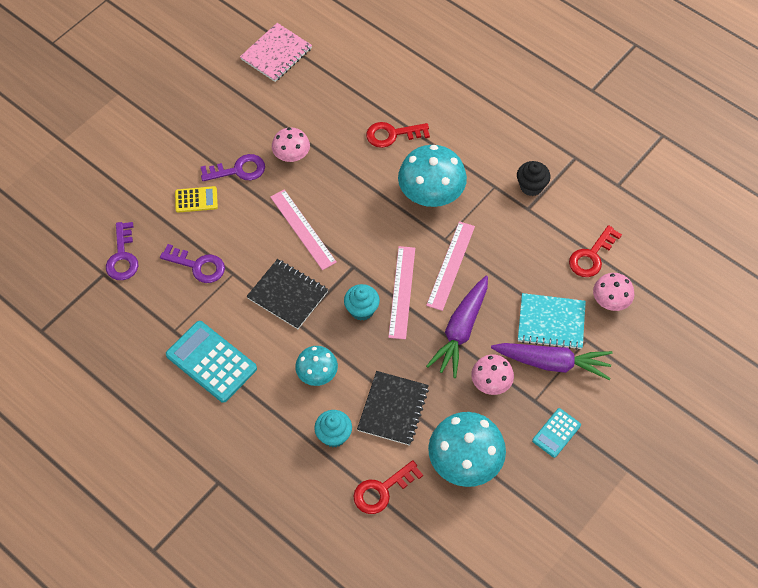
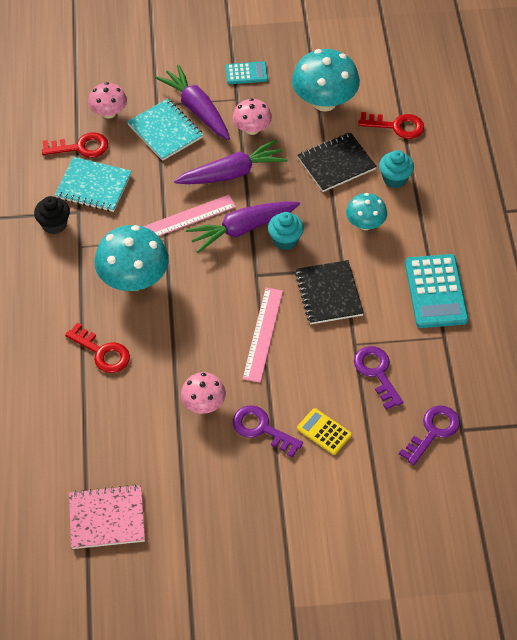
camera: 135 degrees left, 5 degrees down
(402, 292) = (242, 229): pink ruler -> purple carrot
(543, 235) = (93, 186): none -> turquoise notebook

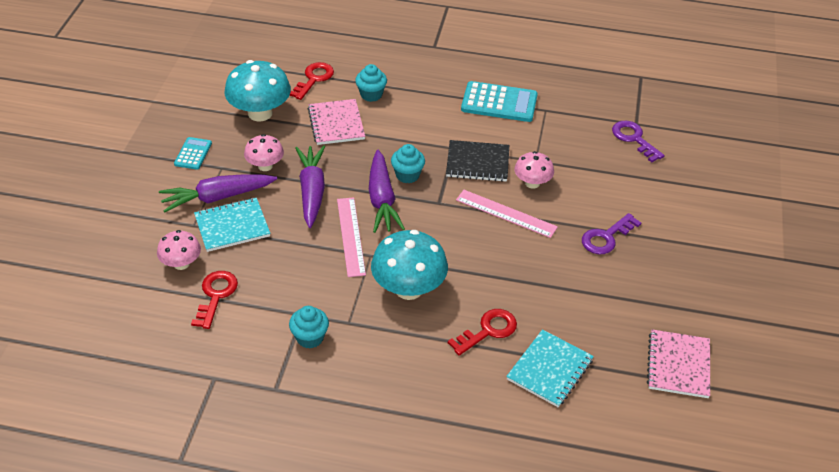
camera: 75 degrees left, 10 degrees down
(54, 224) = (310, 338): black cupcake -> turquoise cupcake
(93, 186) = (274, 296): turquoise notebook -> turquoise notebook (550, 370)
(204, 404) = (569, 269): pink mushroom -> pink mushroom (532, 183)
(324, 432) = (619, 200): yellow calculator -> none
(336, 163) = (336, 123): black notebook -> pink notebook
(365, 224) = (411, 123): turquoise mushroom -> none
(377, 373) = (569, 155): purple key -> none

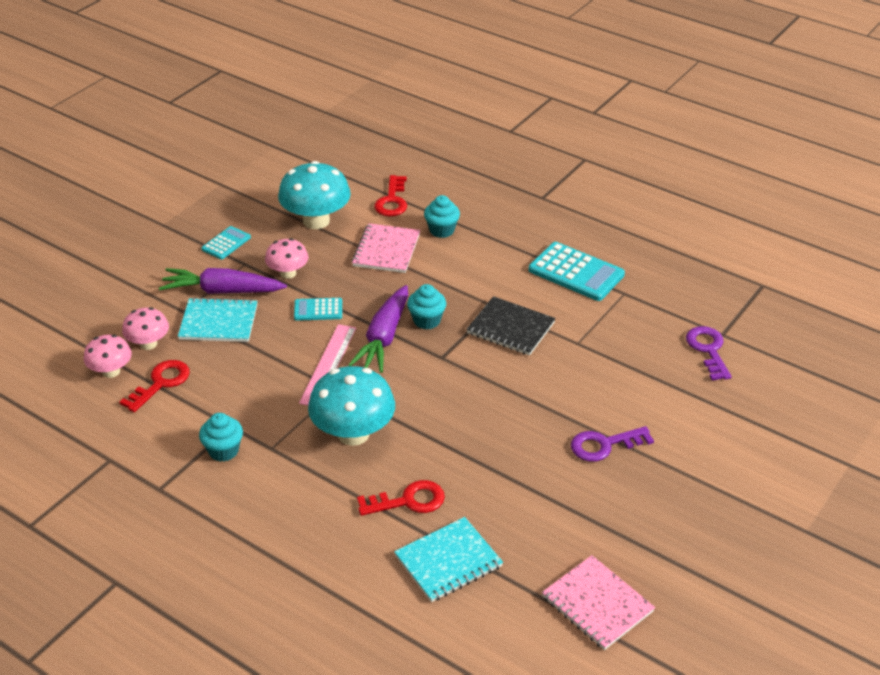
camera: 25 degrees right, 5 degrees down
(312, 191) = (318, 310): purple carrot -> turquoise calculator
(313, 79) = (392, 201): red key -> red key turned 135 degrees clockwise
(506, 213) = (507, 388): pink ruler -> none
(532, 183) = (557, 365): pink mushroom -> pink mushroom (111, 371)
(678, 365) = (597, 604): pink notebook -> pink notebook turned 75 degrees counterclockwise

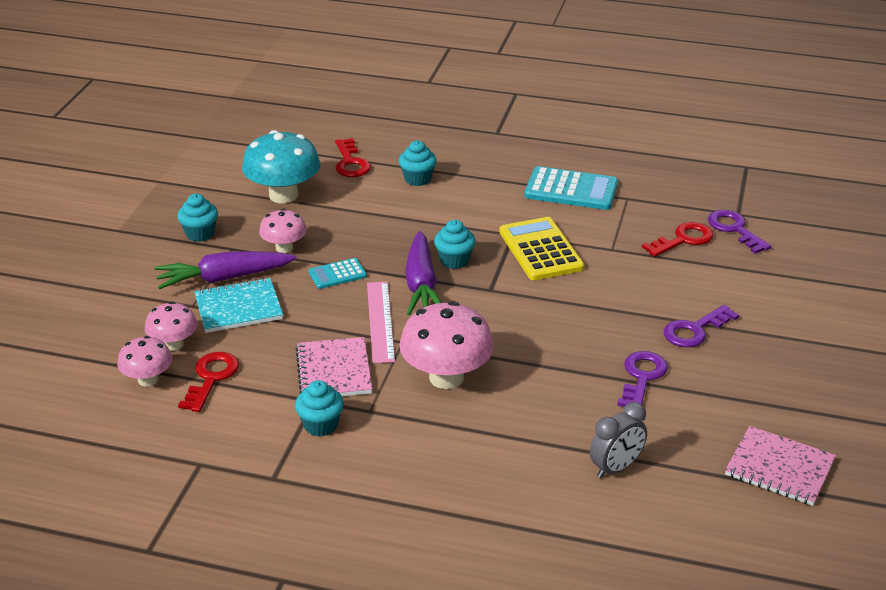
camera: 20 degrees left, 5 degrees down
(226, 243) = (200, 234): turquoise calculator -> turquoise cupcake
(353, 433) = (446, 377): turquoise mushroom -> pink mushroom
(386, 250) = (373, 207): pink notebook -> pink notebook (334, 371)
(408, 501) = (541, 424): red key -> red key (683, 240)
(448, 561) = (616, 468): turquoise notebook -> grey clock
(510, 328) = (540, 250): black notebook -> yellow calculator
(525, 479) = (642, 377): none -> purple key

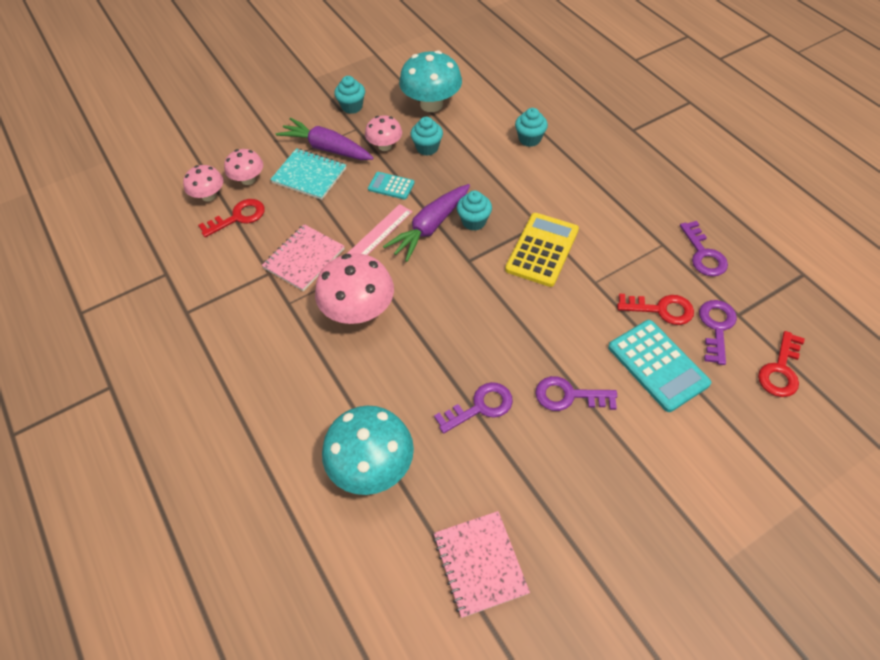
camera: 45 degrees right, 20 degrees up
(320, 425) = (251, 293): turquoise cupcake -> turquoise cupcake (427, 148)
(350, 163) = (502, 101): red key -> red key (780, 370)
(571, 190) = (628, 211): turquoise calculator -> turquoise calculator (658, 365)
(616, 468) = (372, 466): grey clock -> turquoise mushroom
(664, 189) = (703, 254): none -> purple key

